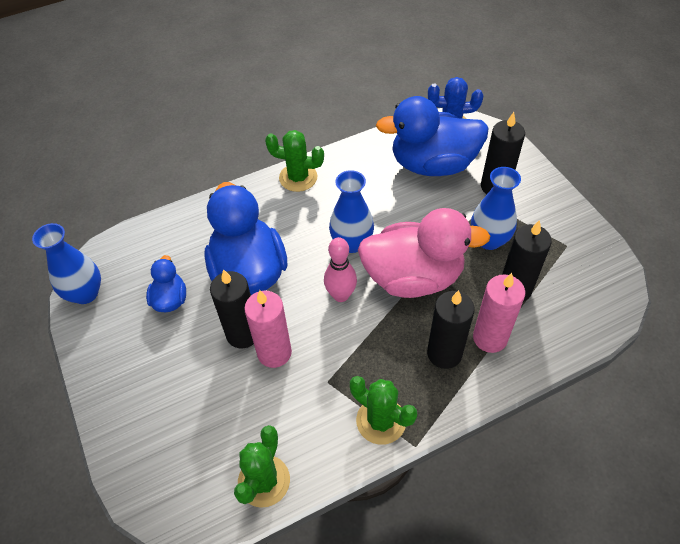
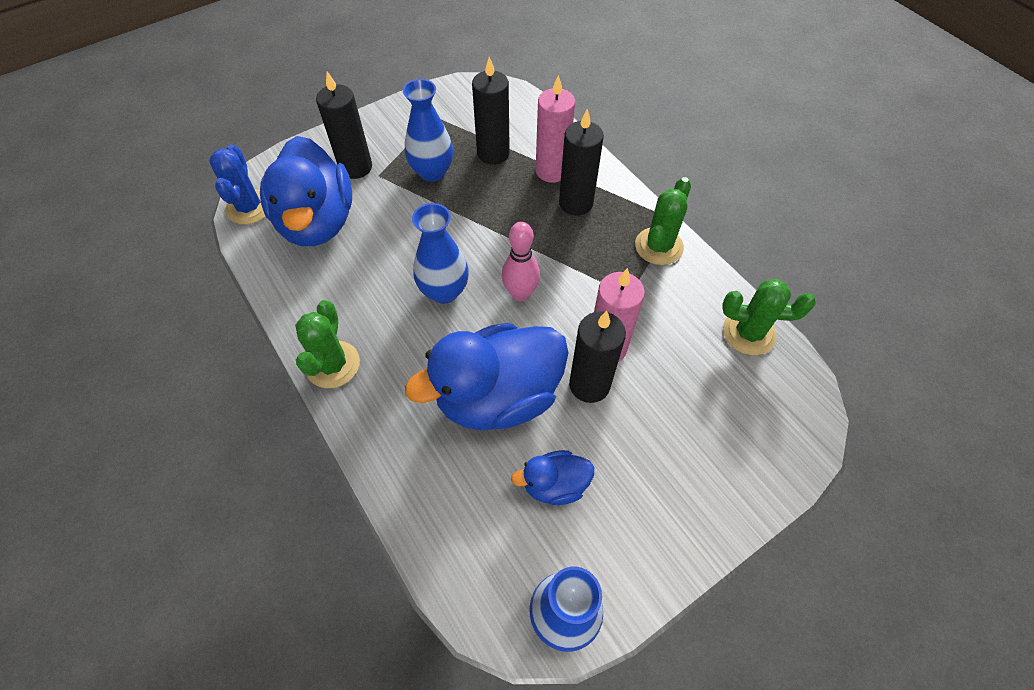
camera: 100 degrees left, 5 degrees up
(413, 277) = (488, 231): pink duck -> none

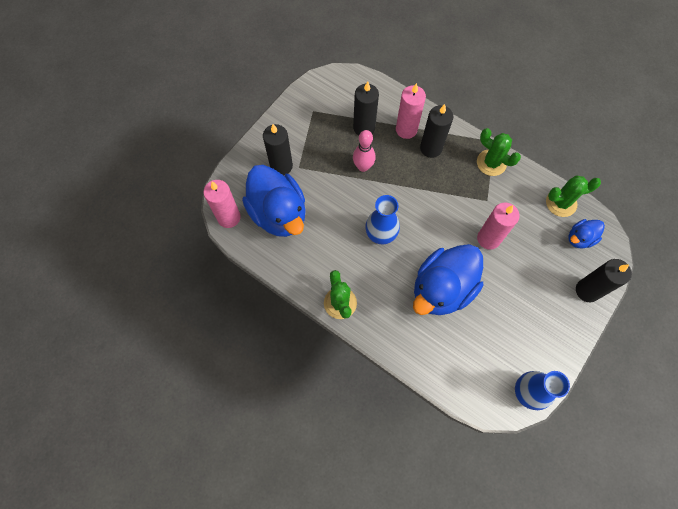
camera: 20 degrees left, 10 degrees up
(249, 207) = (229, 217): blue cactus -> pink candle
(432, 172) = (332, 154): blue vase -> none
(520, 294) = (425, 221): pink bowling pin -> pink bowling pin (363, 167)
(554, 485) = (494, 327): blue duck -> blue duck (580, 238)
(589, 385) = (488, 264): black candle -> black candle (587, 290)
(658, 246) = (491, 163): green cactus -> green cactus turned 60 degrees counterclockwise

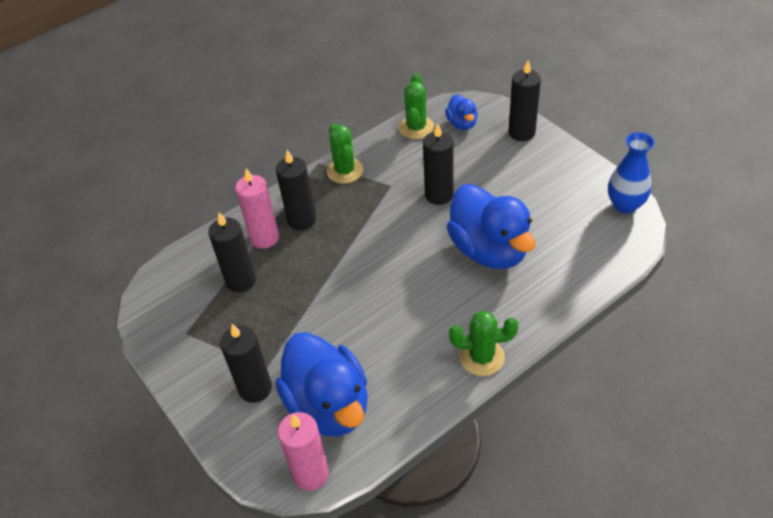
camera: 70 degrees left, 20 degrees down
(278, 213) = (328, 405): blue duck -> blue duck turned 75 degrees clockwise
(363, 167) = (297, 293): pink bowling pin -> none
(381, 234) = (400, 294): blue vase -> none
(488, 239) = (439, 195): pink candle -> black candle
(491, 163) = (345, 171): green cactus -> green cactus turned 75 degrees counterclockwise

